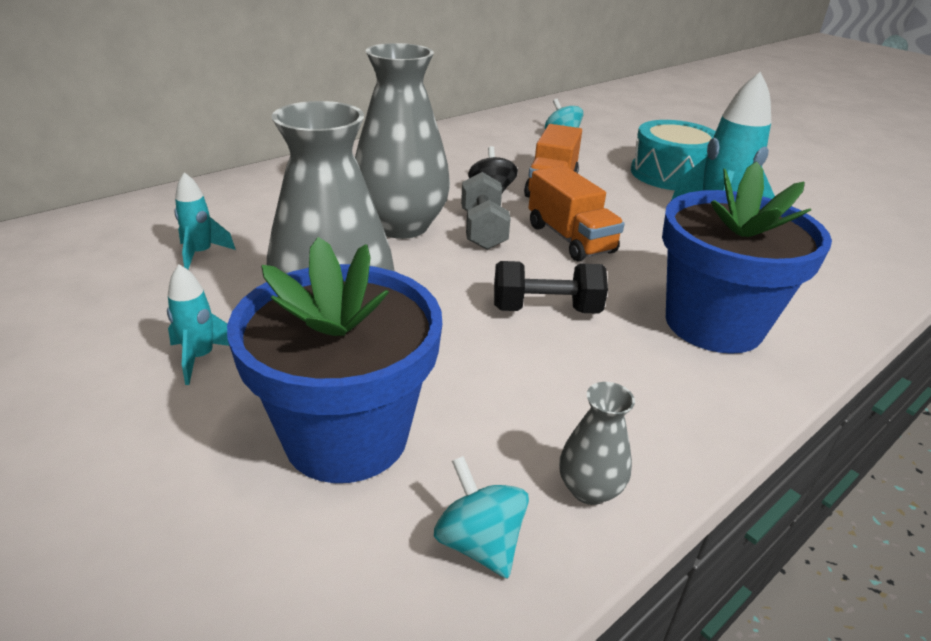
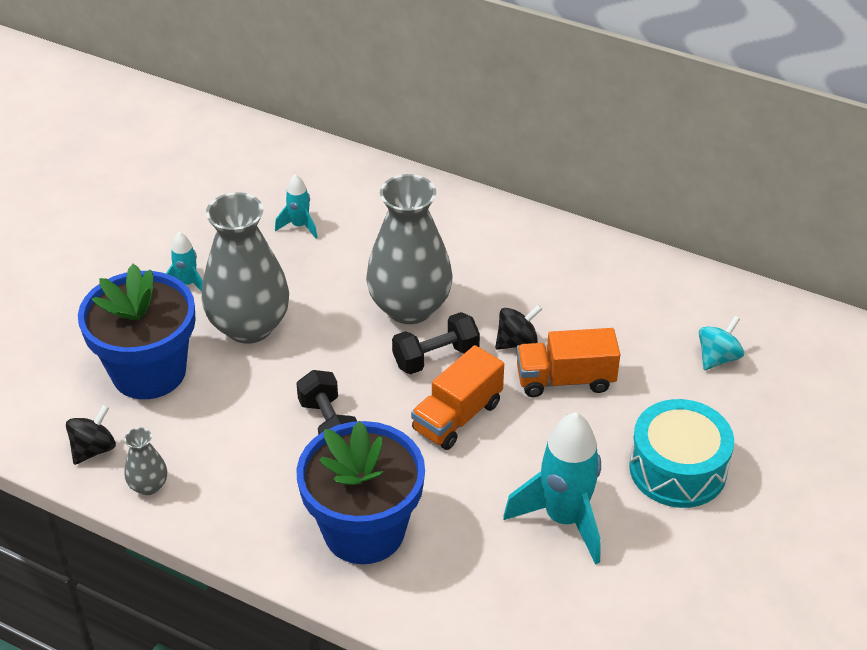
camera: 70 degrees right, 10 degrees up
(479, 543) = (94, 449): turquoise spinning top -> black spinning top
(483, 230) = (435, 357): grey dumbbell -> black dumbbell

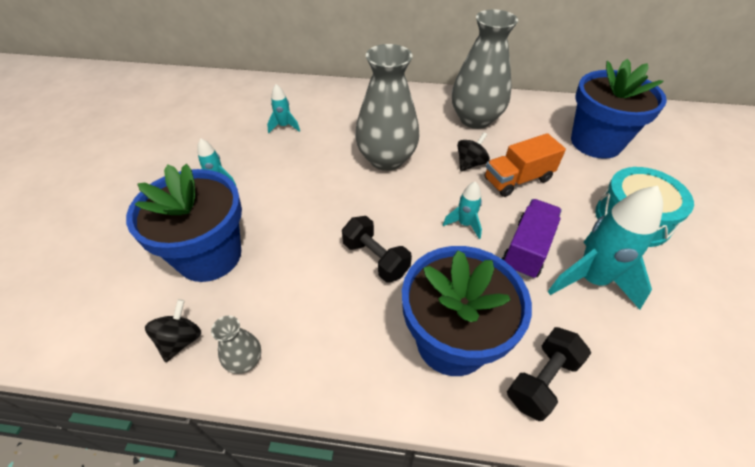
camera: 20 degrees left, 5 degrees up
(249, 326) = (278, 200): grey vase -> grey vase (475, 119)
(435, 357) = (424, 187): black dumbbell -> black dumbbell (542, 380)
(457, 416) = (464, 224): orange truck -> turquoise rocket
(513, 466) = (527, 249): none -> purple truck
(718, 358) = (596, 142): turquoise spinning top -> blue flower pot

